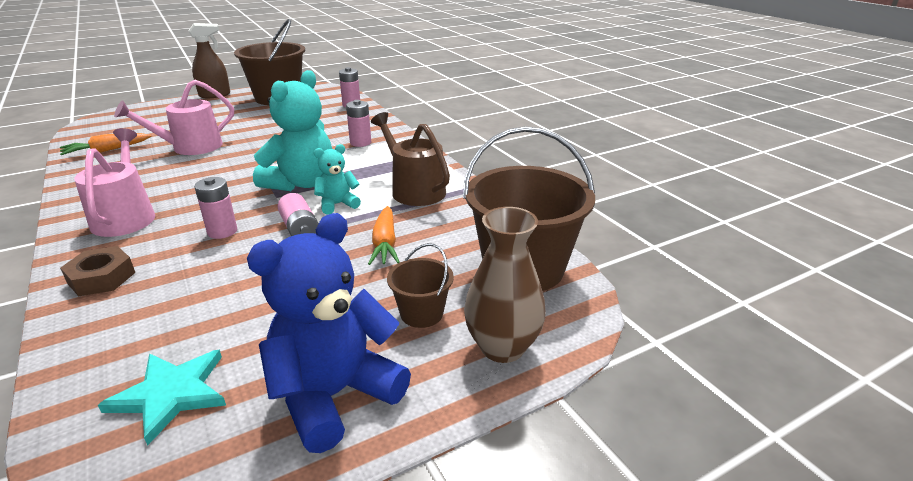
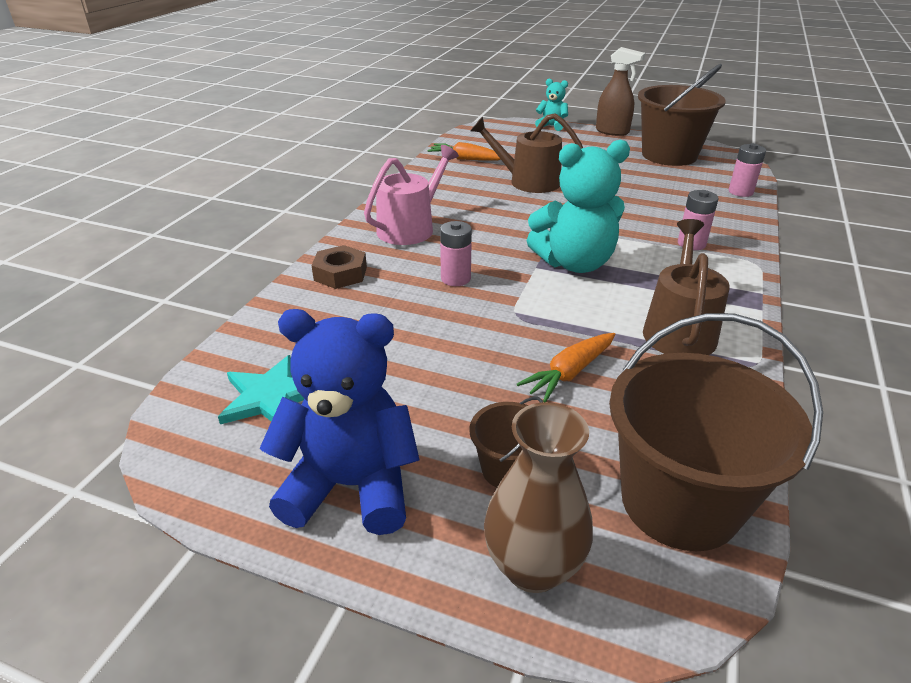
camera: 50 degrees right, 5 degrees up
(191, 147) = (528, 181): pink watering can -> brown watering can
(300, 229) = (515, 311): pink battery -> none
(337, 204) = (579, 304): turquoise teddy bear -> turquoise teddy bear (551, 126)

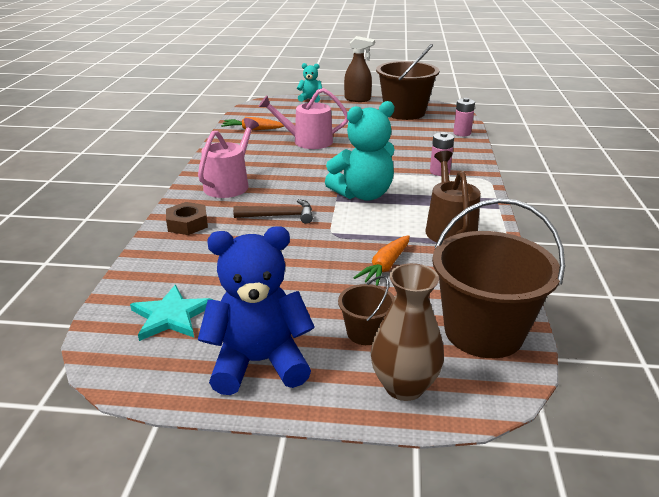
camera: 15 degrees left, 5 degrees down
(455, 278) = (279, 216): pink battery -> brown hammer
(528, 181) = (307, 141): brown watering can -> pink watering can

